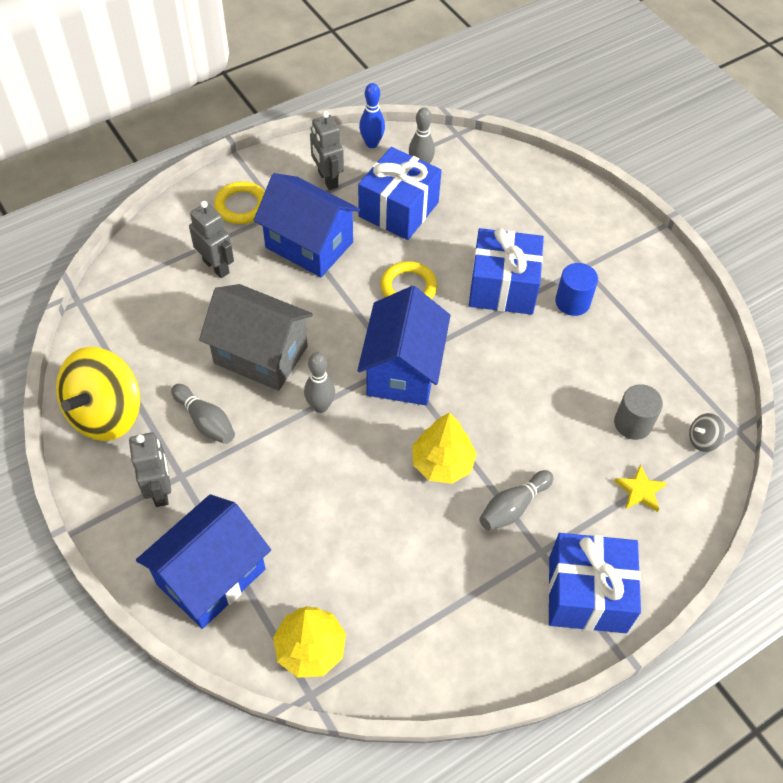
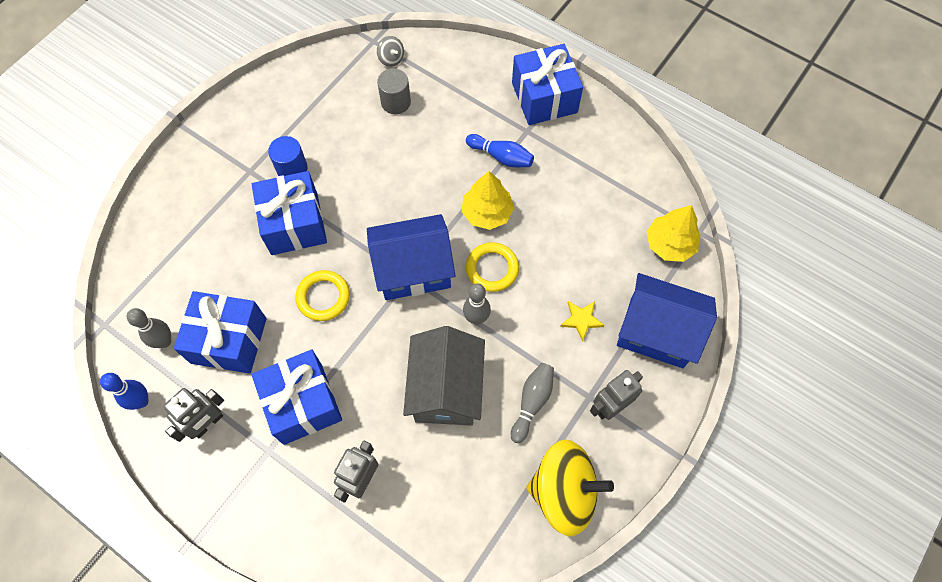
camera: 110 degrees left, 10 degrees up
(241, 206) = (273, 494): yellow ring -> yellow ring (492, 269)
(309, 245) = (303, 403): blue house -> blue gift
(513, 507) = (501, 157): grey bowling pin -> blue bowling pin
(640, 491) = (451, 86): yellow star -> yellow star (581, 320)

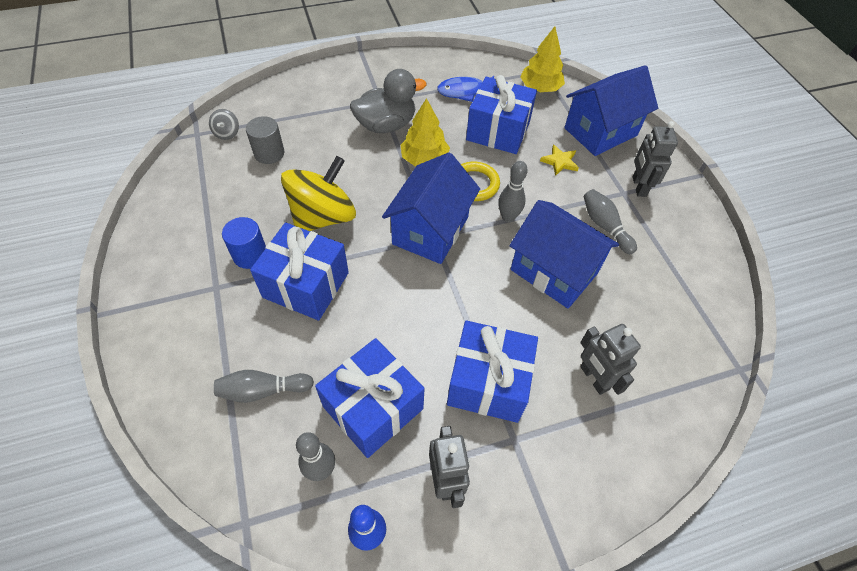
camera: 55 degrees left, 10 degrees down
(194, 264) = (263, 390): none -> grey bowling pin
(323, 297) = (398, 305): yellow ring -> none
(391, 59) = (227, 133): grey spinning top -> grey spinning top turned 90 degrees clockwise
(446, 389) = (554, 271): grey house -> blue house
(501, 157) = (386, 125): blue bowling pin -> grey duck
(544, 97) = (363, 77): blue gift -> blue gift (498, 131)
(564, 492) = (690, 251): yellow spinning top -> yellow spinning top (323, 217)
(602, 186) = (465, 91): none -> blue fish

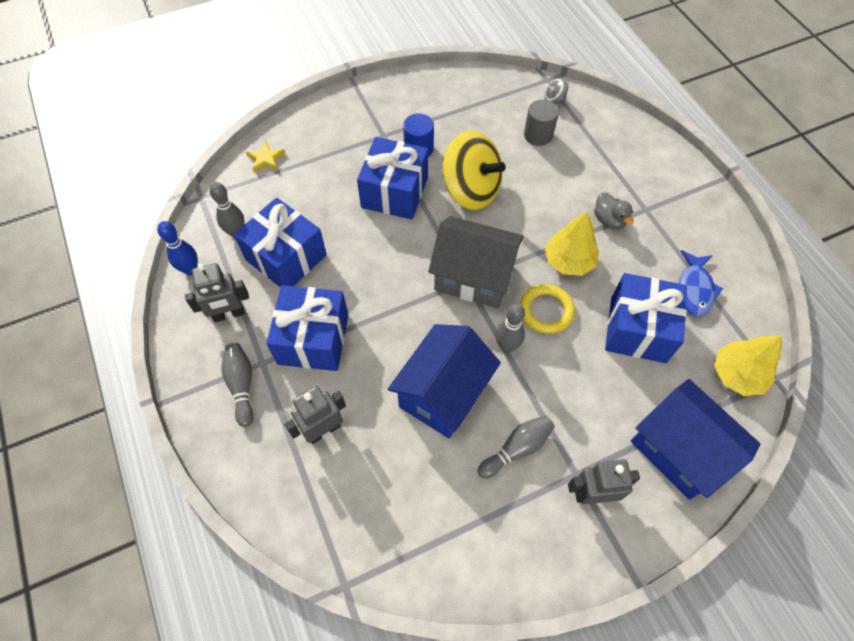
camera: 85 degrees right, 5 degrees up
(263, 390) = (296, 185): grey bowling pin -> grey bowling pin (241, 385)
(386, 125) = (609, 220): grey duck -> grey duck, size x0.57
(430, 230) = (473, 277): blue house -> grey house
(465, 91) = (694, 289): blue fish -> blue fish turned 150 degrees counterclockwise
(559, 162) = (607, 399): yellow star -> yellow star (266, 159)

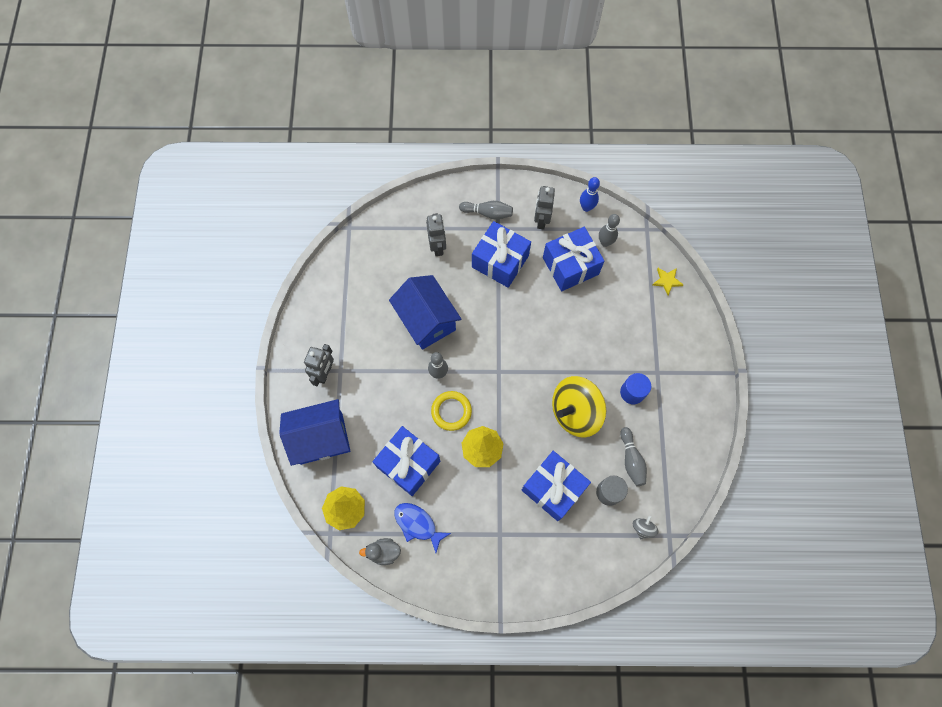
camera: 115 degrees right, 10 degrees up
(395, 192) = (596, 357): blue gift -> blue gift (553, 488)
(473, 277) = (499, 377): grey house -> none
(516, 449) = (372, 345): grey bowling pin -> grey bowling pin (631, 460)
(609, 220) = (502, 499): grey duck -> grey duck (384, 552)

